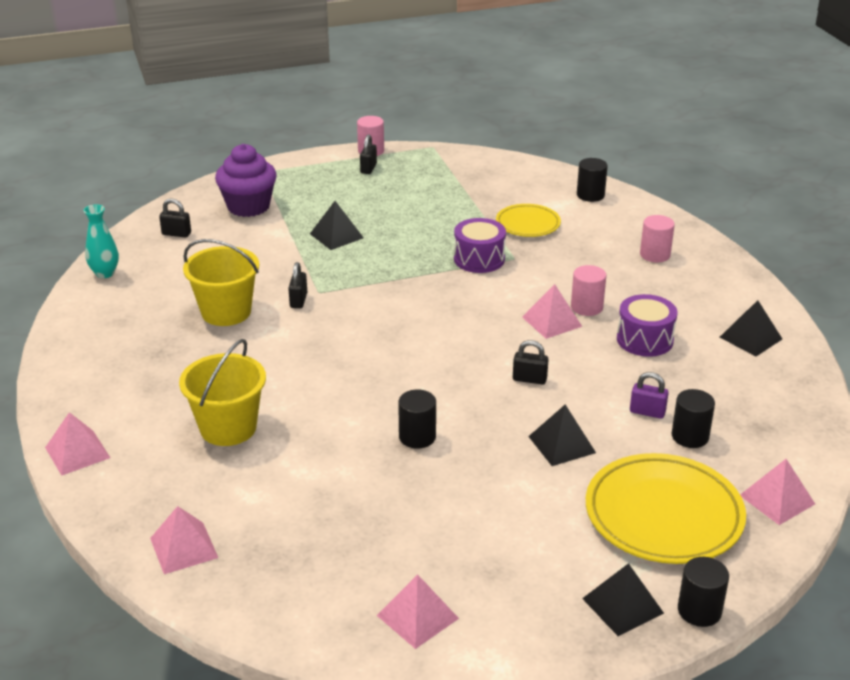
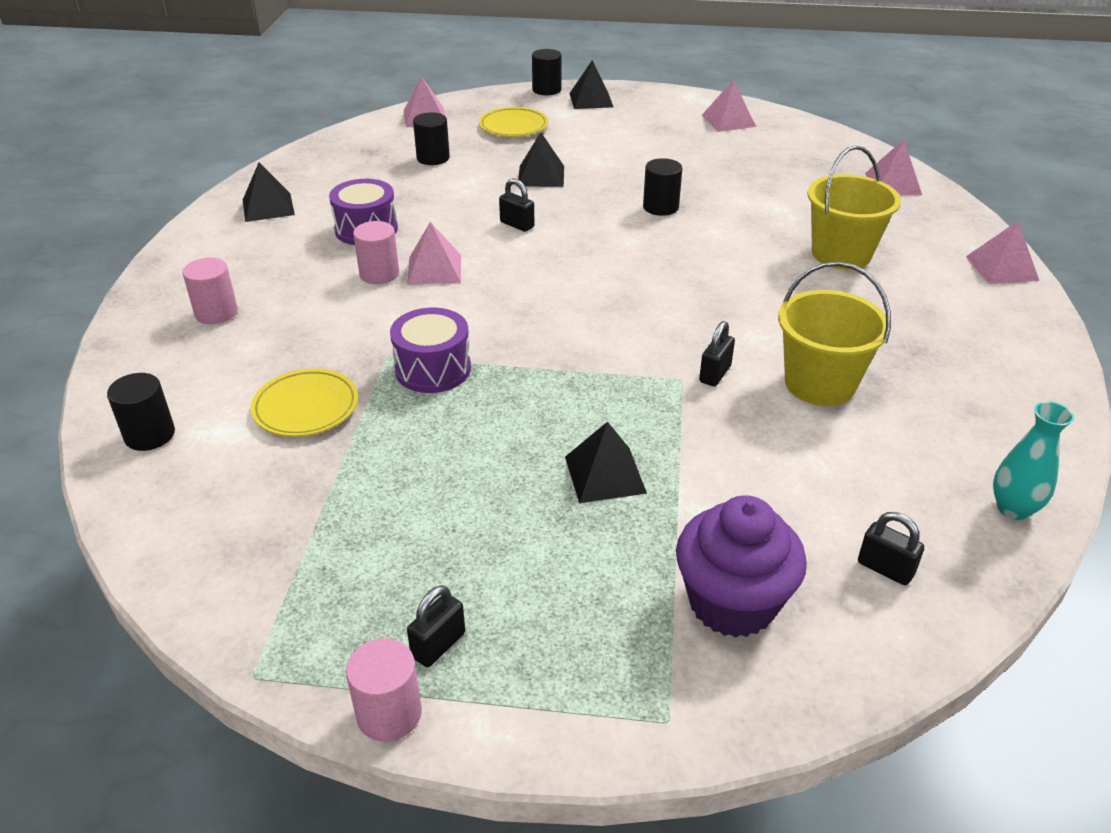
camera: 155 degrees left, 5 degrees up
(647, 412) = (444, 179): purple padlock -> none
(663, 515) = (513, 126): yellow plate -> yellow plate, size x0.57

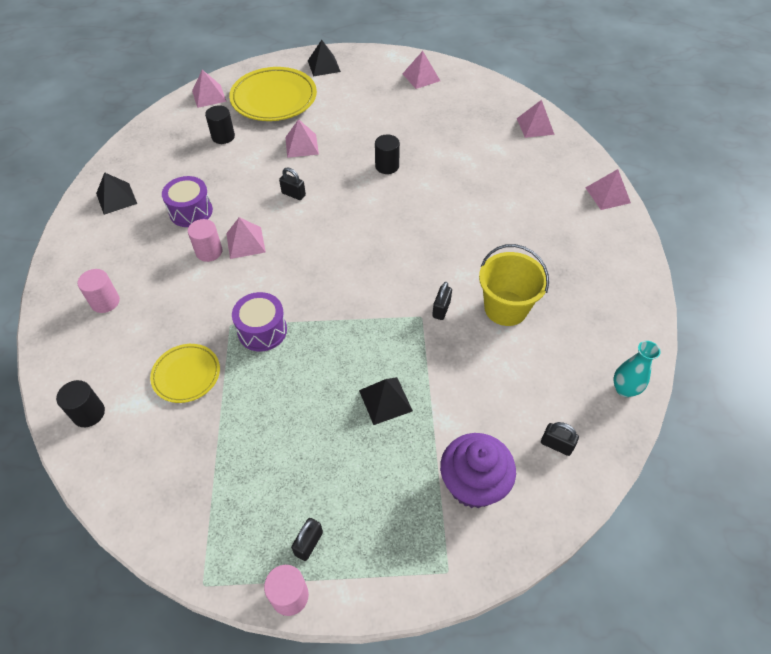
camera: 10 degrees left, 15 degrees up
(513, 126) = (274, 99): yellow plate -> yellow plate, size x1.77
(541, 176) = (301, 145): black pyramid -> pink pyramid
(546, 90) = (291, 58): black cylinder -> none
(841, 254) = (508, 195): yellow bucket -> none

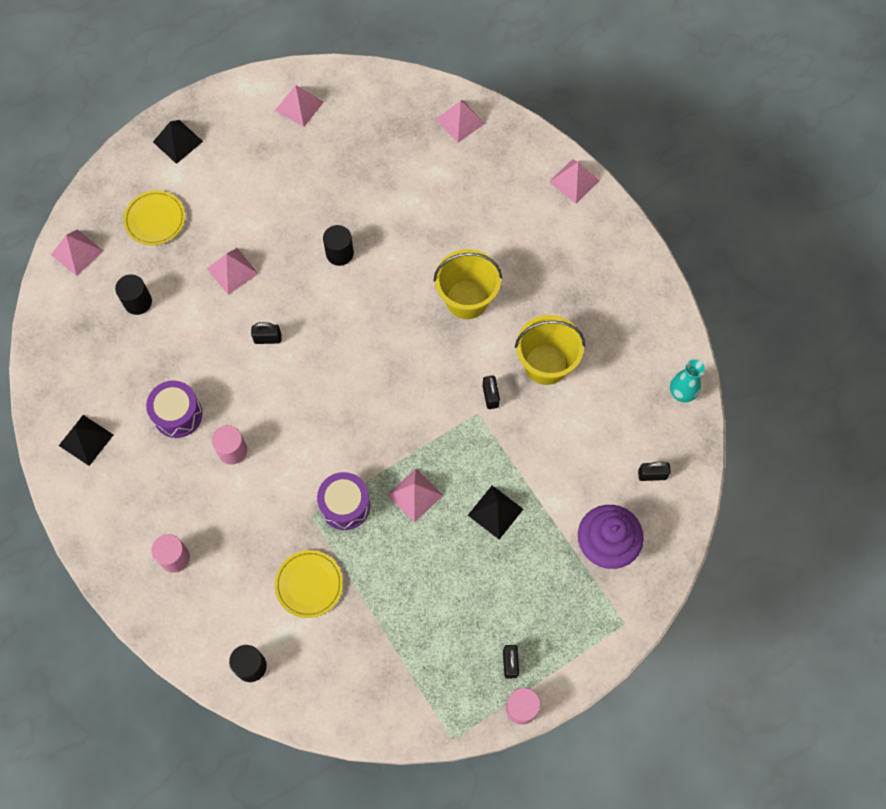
camera: 30 degrees left, 15 degrees up
(245, 242) = (261, 421): pink pyramid -> pink pyramid (415, 495)
(274, 99) = (155, 220): yellow plate -> yellow plate, size x0.57
(466, 234) = (467, 299): none -> yellow bucket

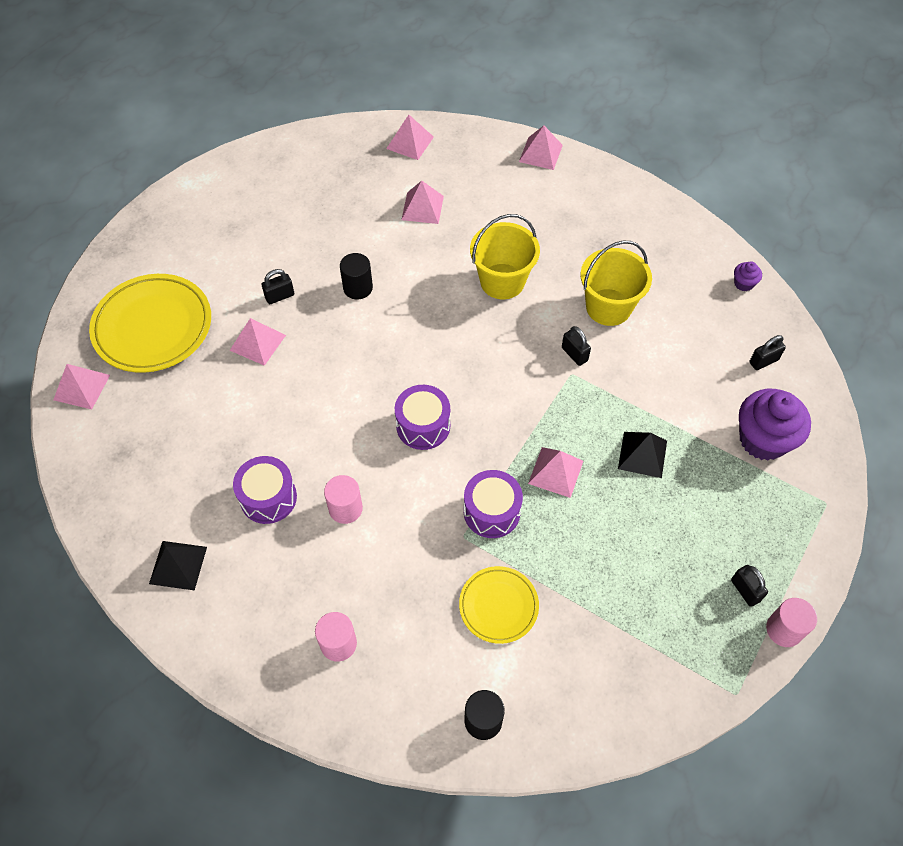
camera: 25 degrees left, 10 degrees down
(138, 302) = (171, 408): black cylinder -> none
(155, 220) = (153, 327): yellow plate -> yellow plate, size x1.77
(177, 141) = (143, 251): black pyramid -> none
(268, 338) = (326, 389): black padlock -> black padlock (280, 296)
(299, 106) = (251, 181): pink pyramid -> pink pyramid (422, 207)
(329, 406) = (423, 426): none -> purple drum
(681, 393) = (743, 283): turquoise vase -> purple cupcake

